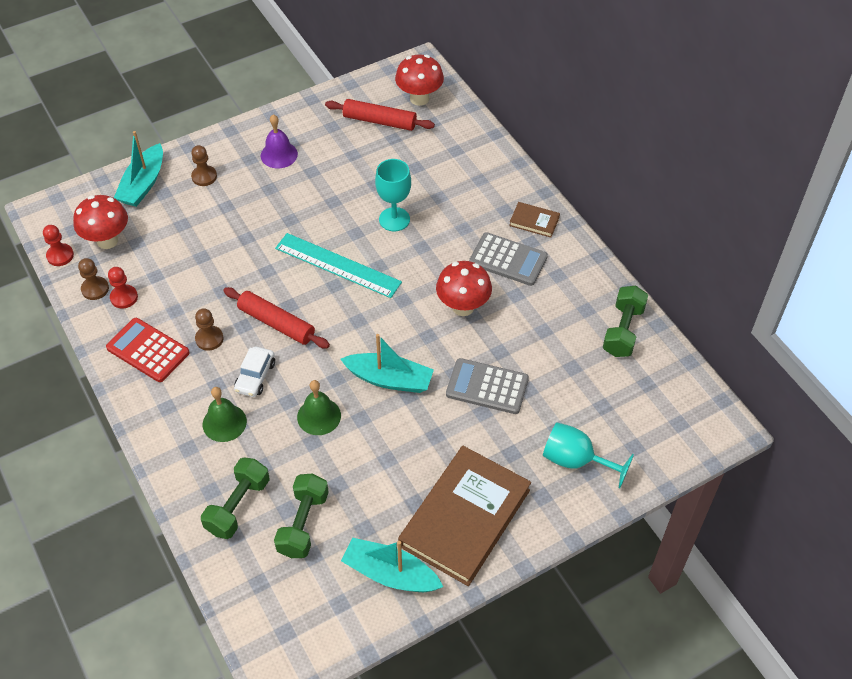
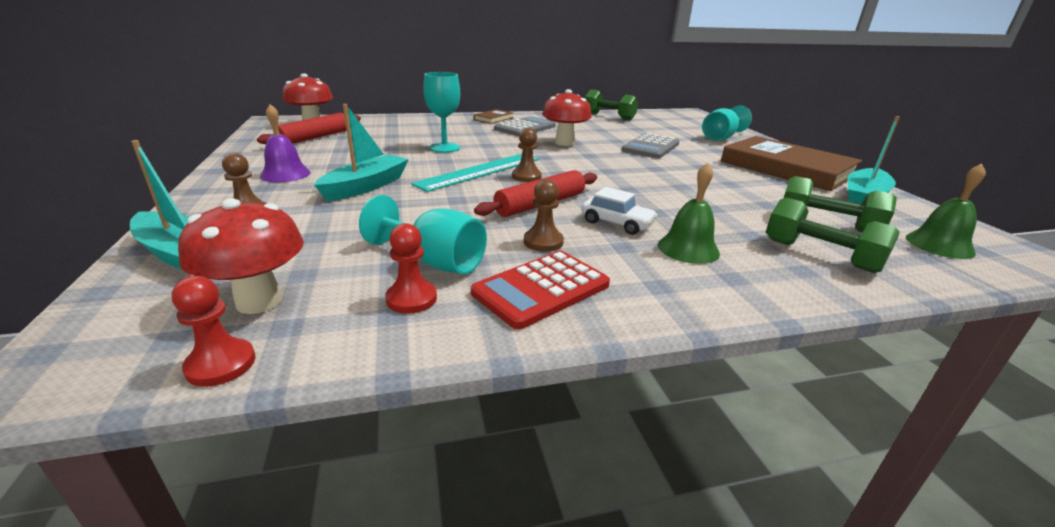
camera: 75 degrees left, 25 degrees down
(95, 289) = (362, 327): brown pawn -> brown pawn (526, 177)
(166, 293) = (436, 261): none -> turquoise goblet
(319, 416) = (679, 201): green bell -> green bell (939, 245)
(389, 379) = (636, 171): turquoise boat -> turquoise boat (366, 186)

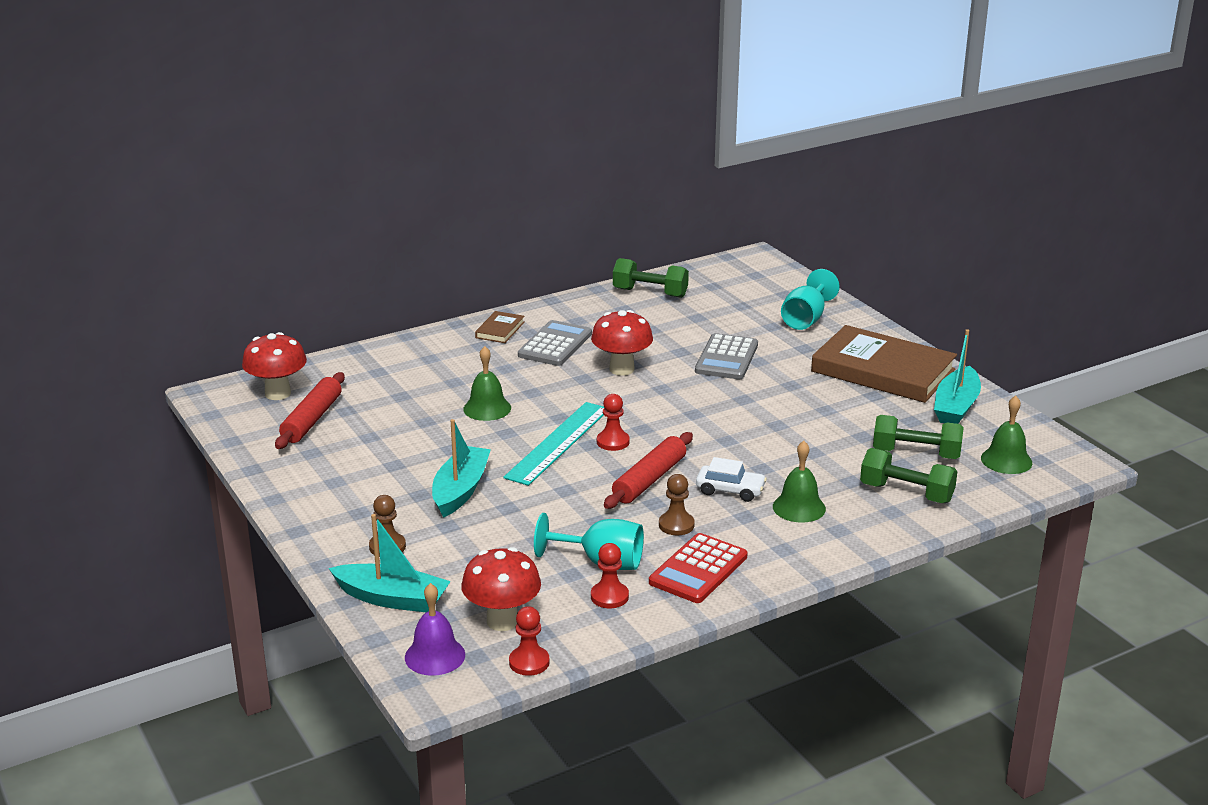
camera: 15 degrees left, 0 degrees up
(285, 174) = (357, 490): purple bell -> purple bell (435, 656)
(444, 148) = (487, 408): turquoise goblet -> green bell
(526, 177) = (613, 442): brown pawn -> red pawn

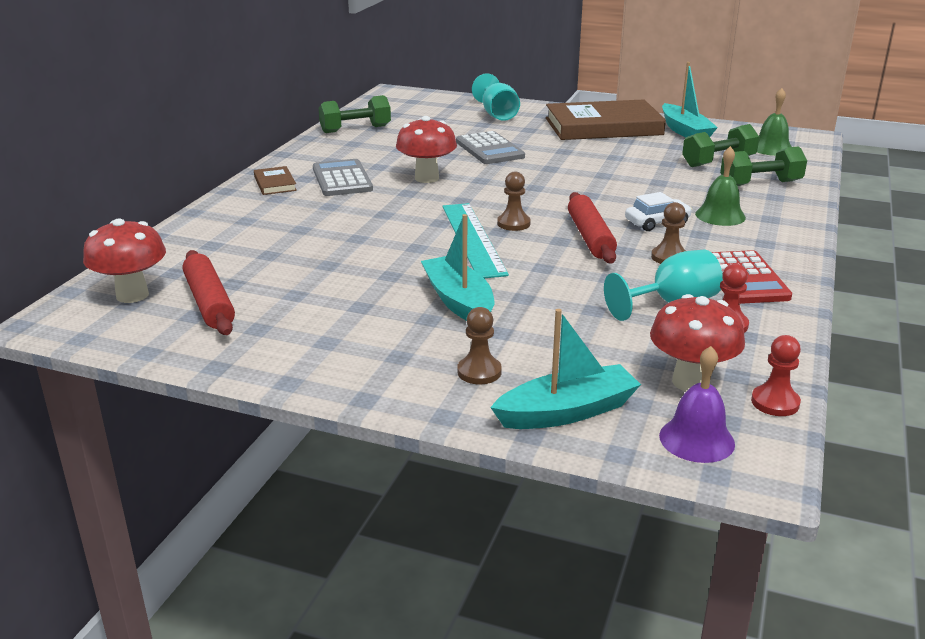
camera: 40 degrees left, 0 degrees up
(487, 408) = (367, 237): green bell -> none
(613, 442) = (513, 223): red pawn -> brown pawn

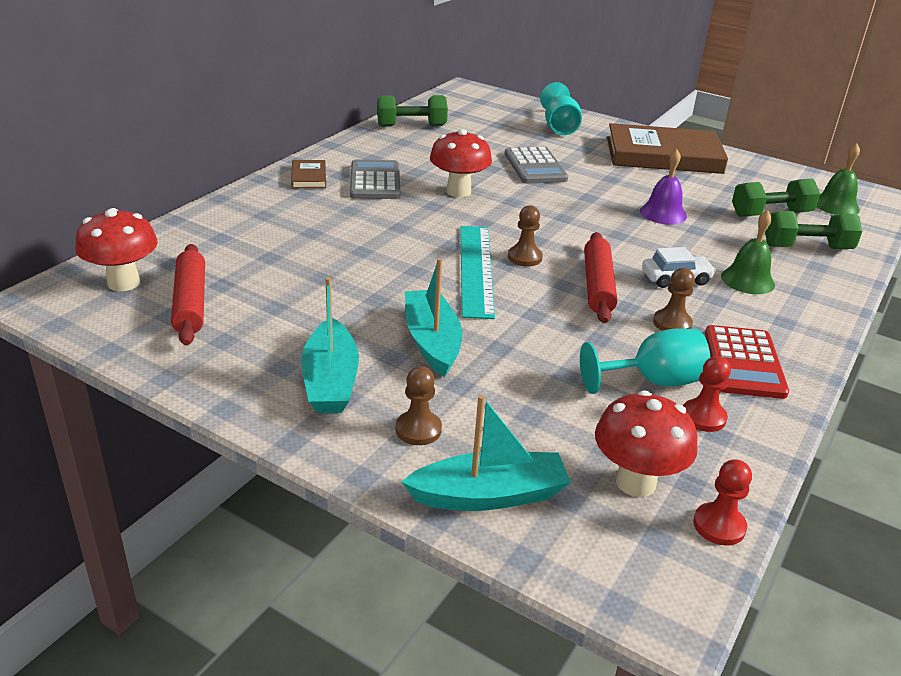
camera: 10 degrees right, 5 degrees up
(685, 131) = (748, 172): turquoise boat -> turquoise boat (330, 380)
(696, 439) = (614, 556): purple bell -> purple bell (663, 213)

